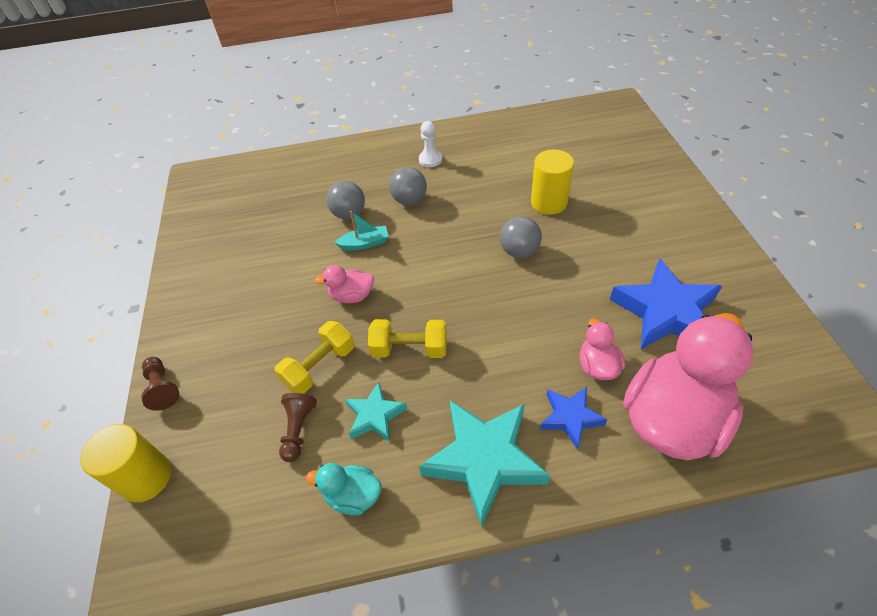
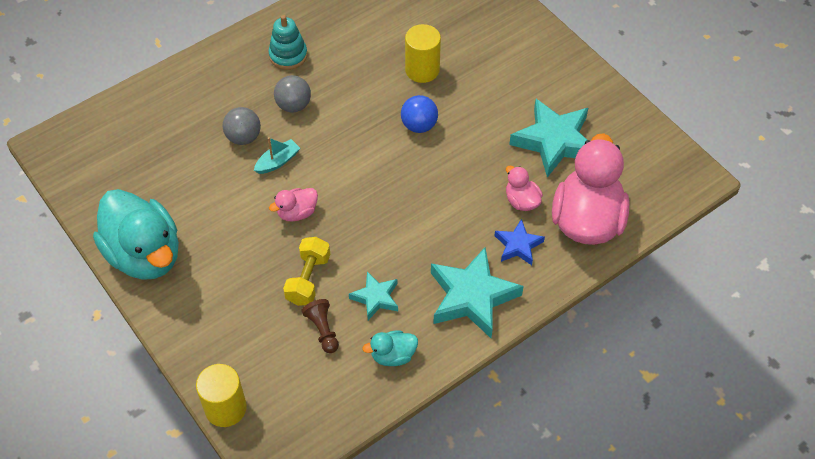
camera: 30 degrees left, 5 degrees up
(162, 388) = (184, 344): brown pawn -> none
(196, 288) = (145, 254): none -> turquoise duck
(410, 349) = (373, 239): yellow dumbbell -> none
(430, 159) = (288, 55): white pawn -> turquoise stacking toy
(519, 251) = (419, 125): grey ball -> blue ball
(665, 312) = (554, 141): blue star -> turquoise star

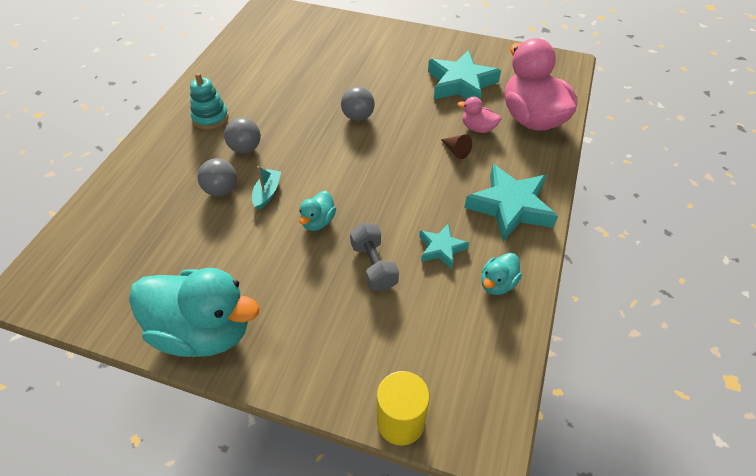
camera: 35 degrees left, 5 degrees down
(297, 213) = (318, 221): pink duck -> turquoise duck
(308, 279) = (373, 266): yellow dumbbell -> grey dumbbell
(323, 330) = (423, 298): brown pawn -> none
(419, 125) = (358, 117): blue ball -> grey ball
(422, 70) = (326, 83): yellow cylinder -> none
(477, 213) = (456, 151): none -> brown cone
(518, 245) = (505, 156): blue star -> none

